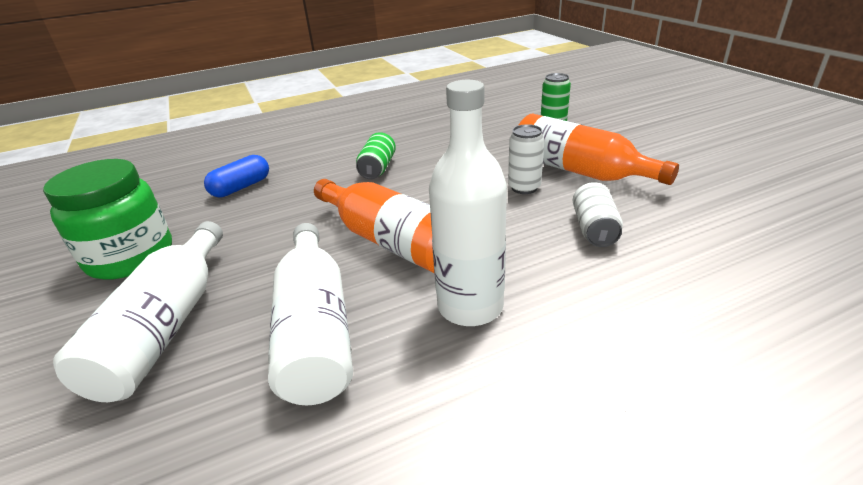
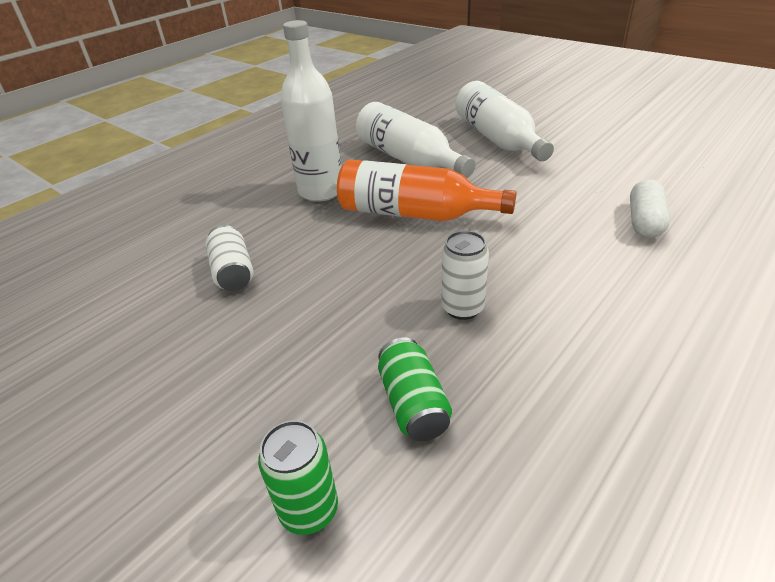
camera: 155 degrees right, 5 degrees up
(131, 257) = (602, 154): green jar -> none
(241, 187) = (644, 221): blue capsule -> white capsule
(378, 168) = (529, 291): green can -> green can (413, 403)
(524, 188) = (317, 308): white can -> white can (462, 308)
(579, 171) = (248, 360): orange bottle -> none

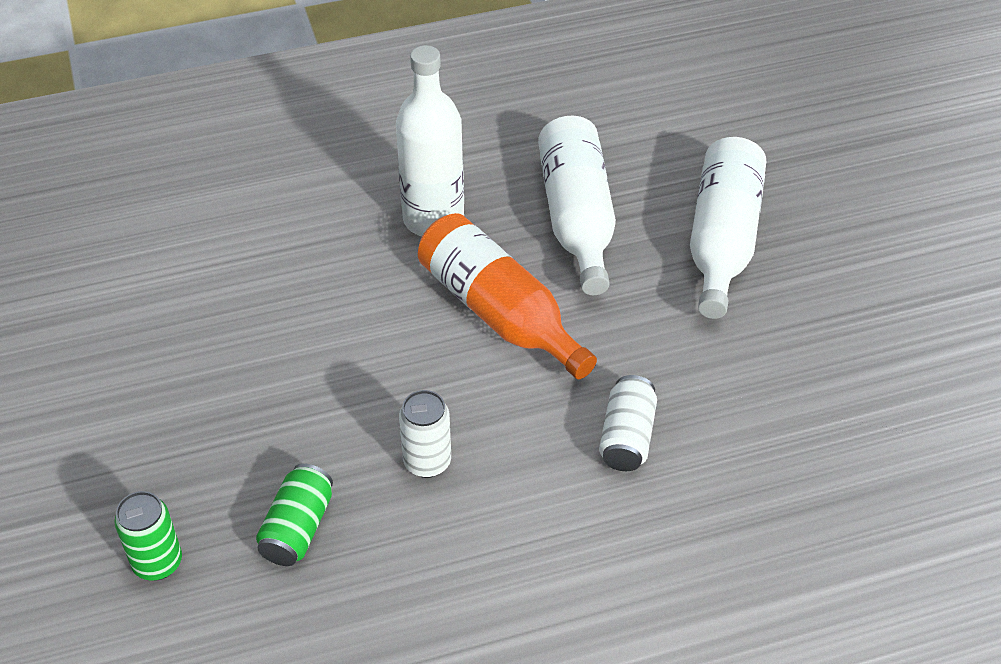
camera: 30 degrees right, 10 degrees up
(233, 272) = (262, 293): white can -> white can (627, 437)
(644, 221) = (730, 470): white capsule -> none

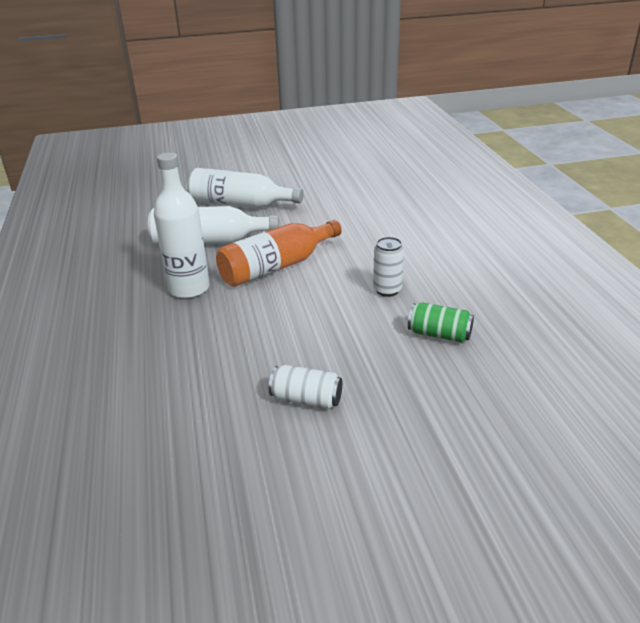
camera: 85 degrees left, 15 degrees down
(157, 562) = (475, 392): green can -> none
(627, 437) = (370, 233): white can -> white can (306, 399)

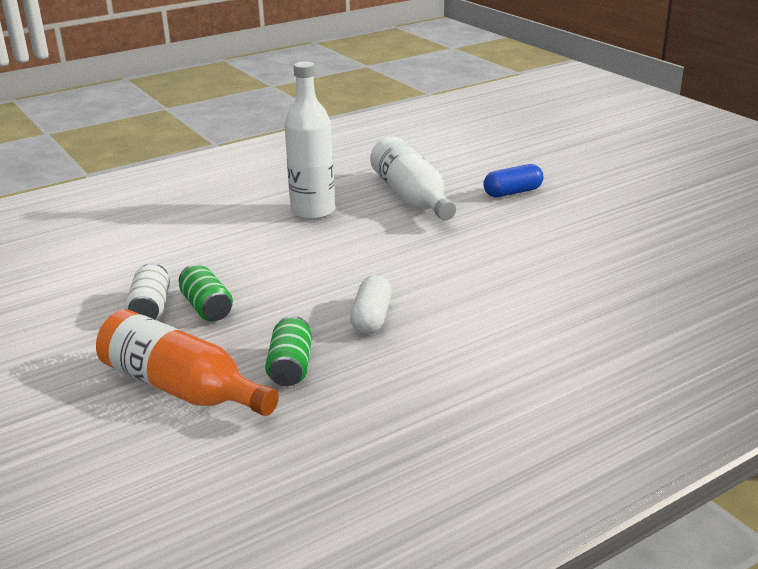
camera: 70 degrees right, 5 degrees down
(240, 204) = (512, 192): white bottle -> blue capsule
(277, 267) = (383, 243): orange bottle -> orange bottle (181, 388)
(325, 366) = (207, 307): none -> green can
(387, 290) = (371, 318): white can -> white capsule

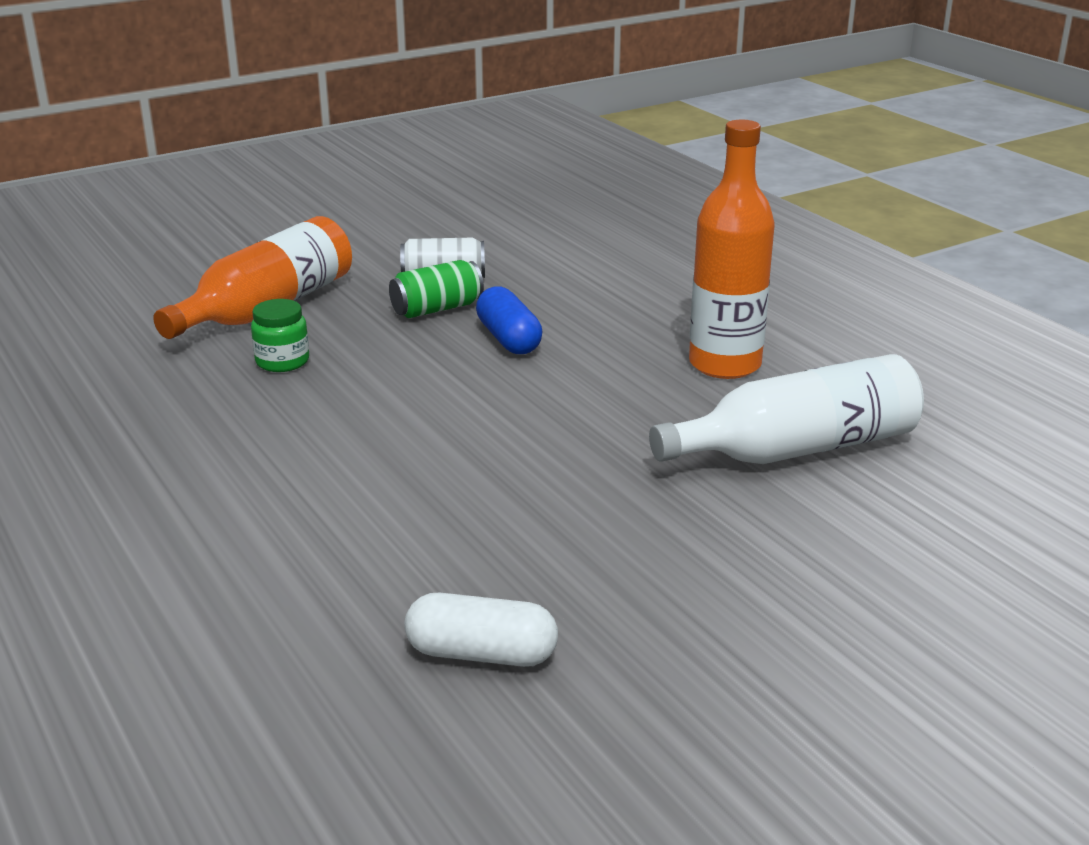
camera: 90 degrees right, 0 degrees up
(290, 367) = (282, 361): green can -> green jar
(313, 211) = (724, 364): white bottle -> orange bottle
(371, 318) = (380, 410): white capsule -> white capsule (481, 654)
(512, 192) = (844, 562): blue capsule -> blue capsule (508, 339)

